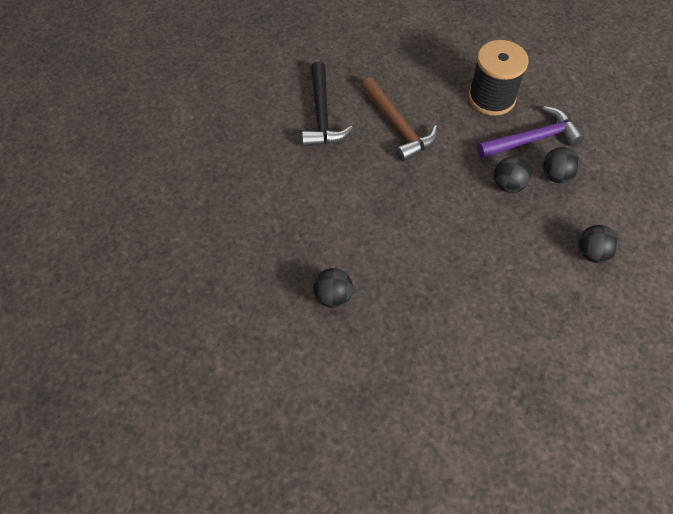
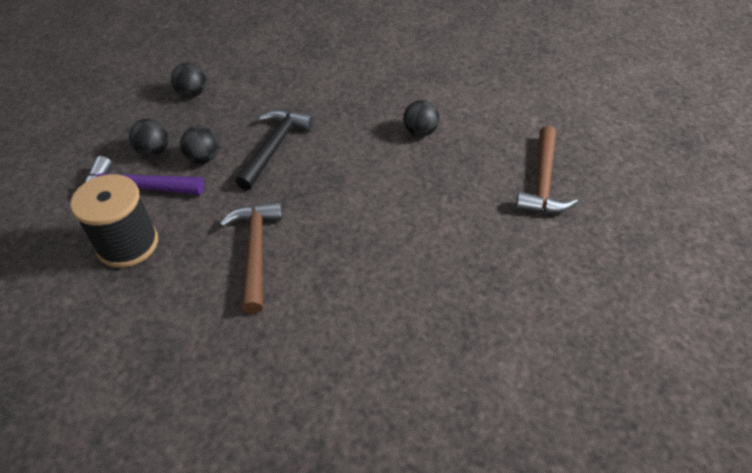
camera: 155 degrees left, 10 degrees down
(192, 281) = (542, 181): none -> brown hammer
(322, 115) = (331, 299): black hammer -> black hammer (274, 147)

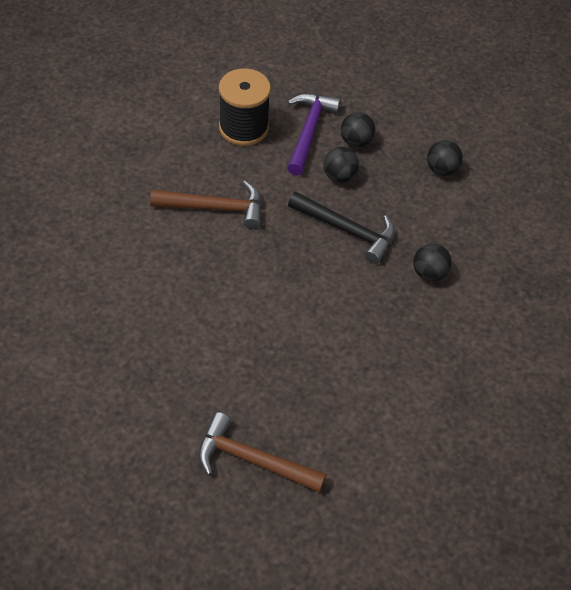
camera: 95 degrees right, 5 degrees up
(420, 132) = (352, 360): black ball -> black ball (429, 273)

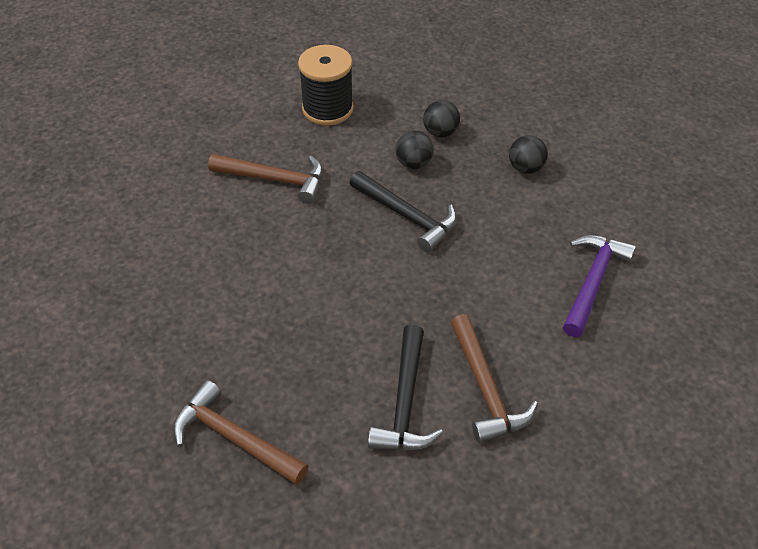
camera: 15 degrees right, 5 degrees down
(309, 131) = (394, 119): purple hammer -> purple hammer (593, 282)
(390, 405) = (405, 402): none -> black hammer
(429, 273) = (485, 269): black ball -> none
(455, 383) = (485, 389): none -> brown hammer

